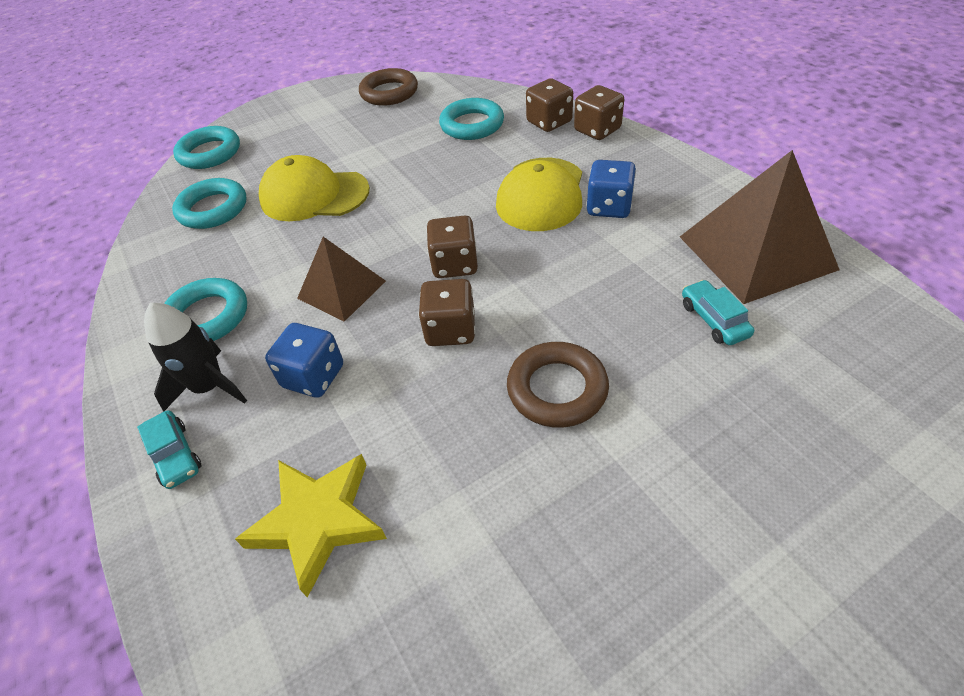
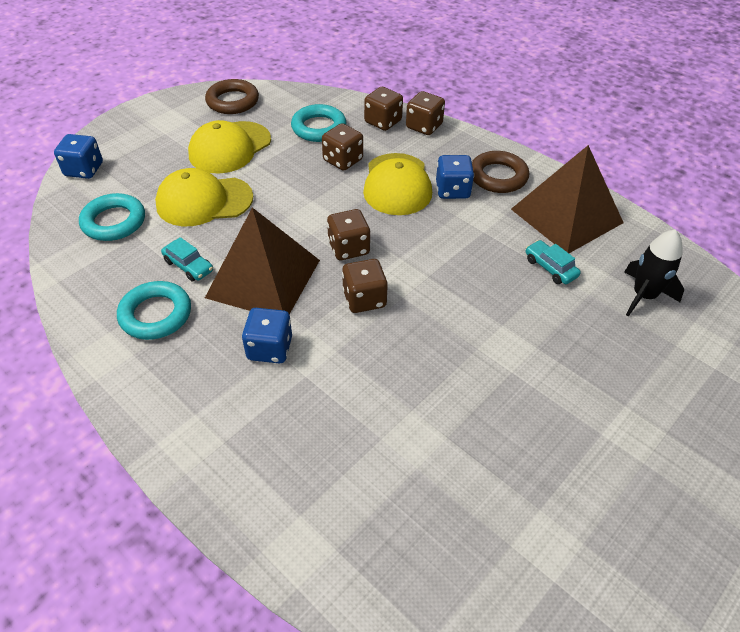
camera: 20 degrees left, 0 degrees up
(175, 455) = (182, 423): turquoise car -> turquoise car (188, 266)
(209, 387) = (185, 369): black rocket -> black rocket (643, 296)
(210, 153) = (84, 170): turquoise ring -> blue dice
(318, 521) = (318, 448): yellow star -> none
(342, 289) = (263, 278): brown pyramid -> brown pyramid, size x1.66
(366, 140) = (230, 148): none -> yellow cap
(486, 162) = (343, 160): none -> brown dice
(557, 389) = (457, 331): brown ring -> brown ring (498, 176)

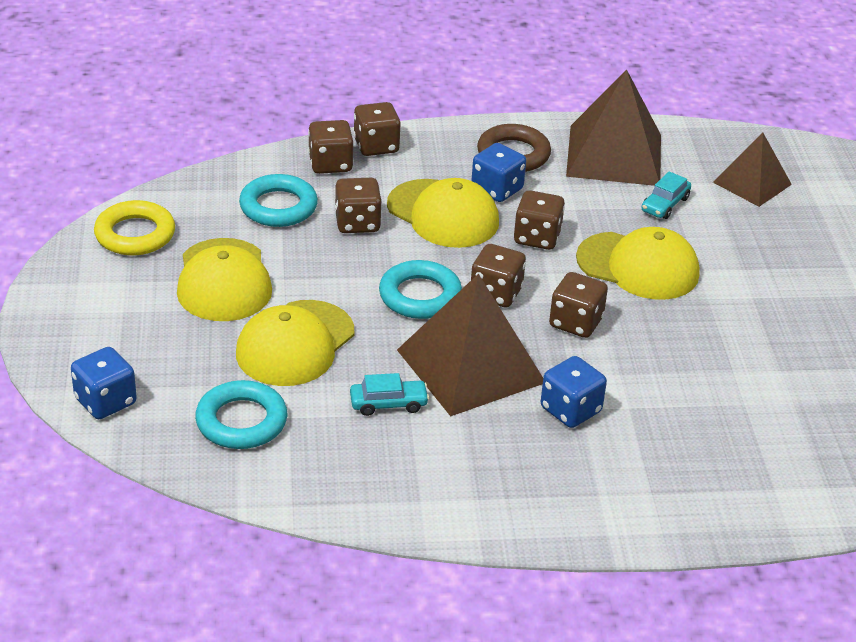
camera: 50 degrees left, 10 degrees down
(156, 314) = (435, 458): turquoise ring -> turquoise ring (420, 296)
(232, 101) = (135, 234): brown ring -> yellow ring
(429, 233) = (537, 238): none -> brown dice
(464, 294) = (638, 266): none -> yellow cap
(550, 268) = (665, 204): turquoise car -> turquoise car turned 60 degrees counterclockwise
(643, 296) = (752, 183): black rocket -> brown pyramid

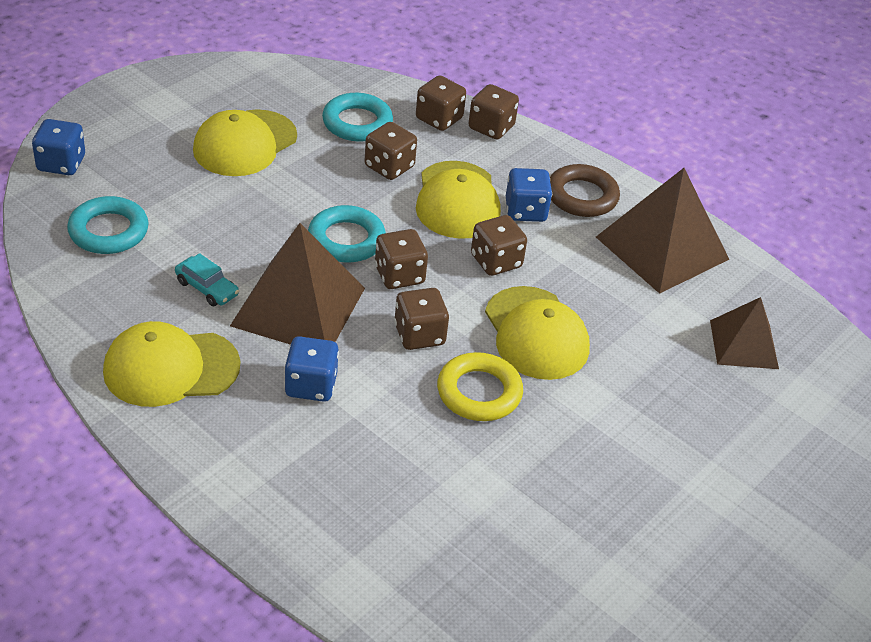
camera: 45 degrees right, 5 degrees up
(135, 234) = (243, 82): yellow ring -> yellow ring (479, 392)
(295, 344) = (218, 211): yellow cap -> yellow cap (171, 368)
(665, 204) = (638, 308): turquoise car -> none

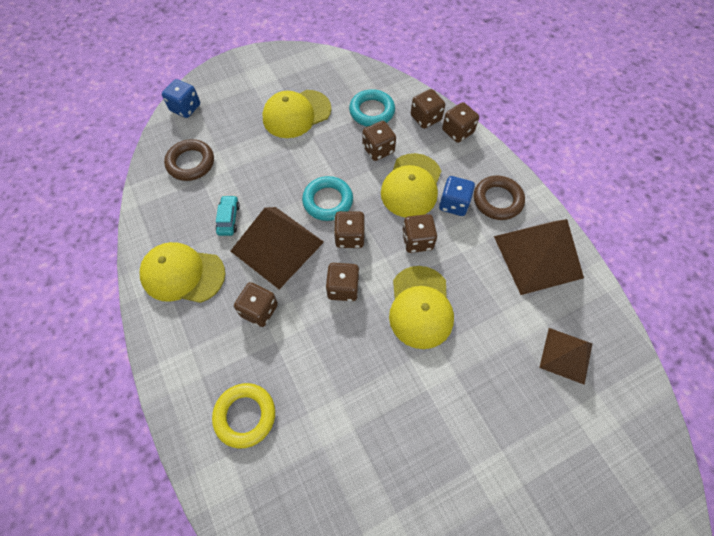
camera: 25 degrees right, 20 degrees up
(108, 231) = (191, 163): turquoise ring -> brown ring
(207, 288) = (229, 219): turquoise car -> turquoise car turned 150 degrees counterclockwise
(311, 385) = (259, 310): blue dice -> brown dice
(479, 392) = (363, 345): yellow ring -> yellow ring (245, 415)

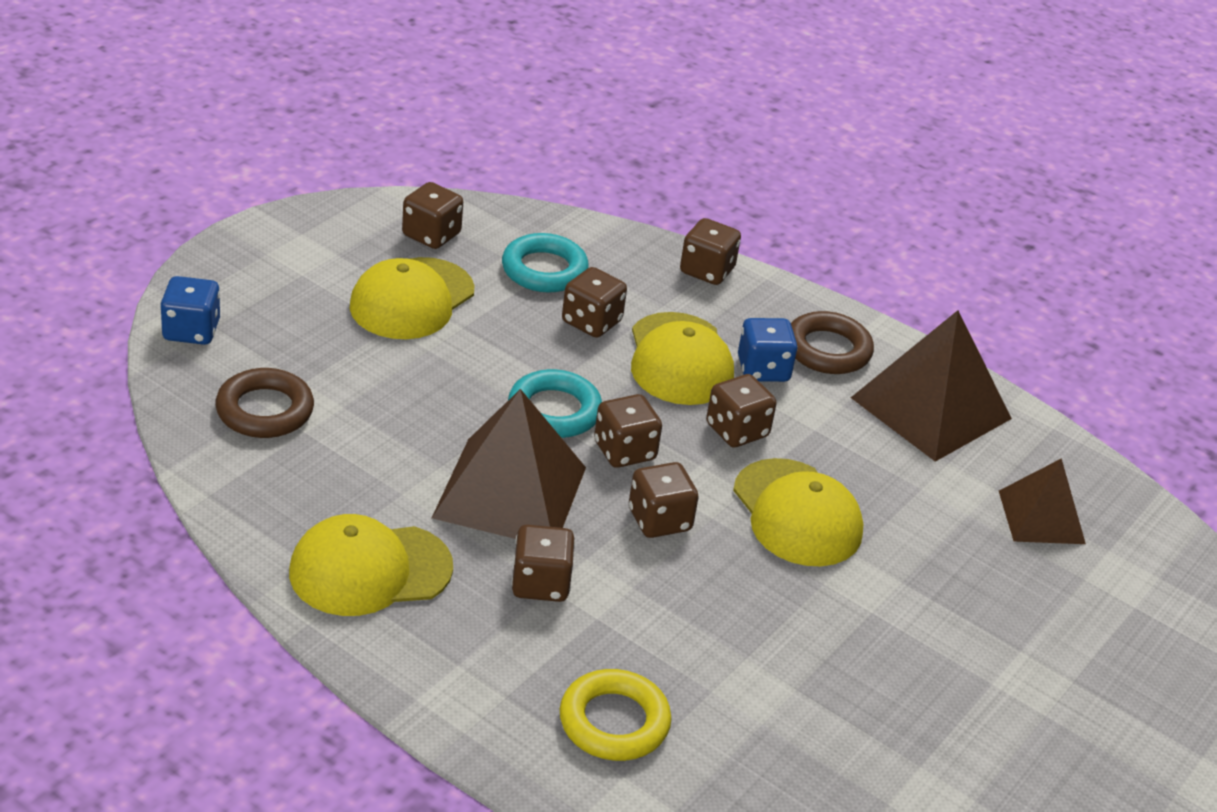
camera: 30 degrees left, 25 degrees down
(229, 219) = (396, 474): turquoise car -> none
(425, 118) = (642, 262): brown dice -> brown dice (431, 235)

